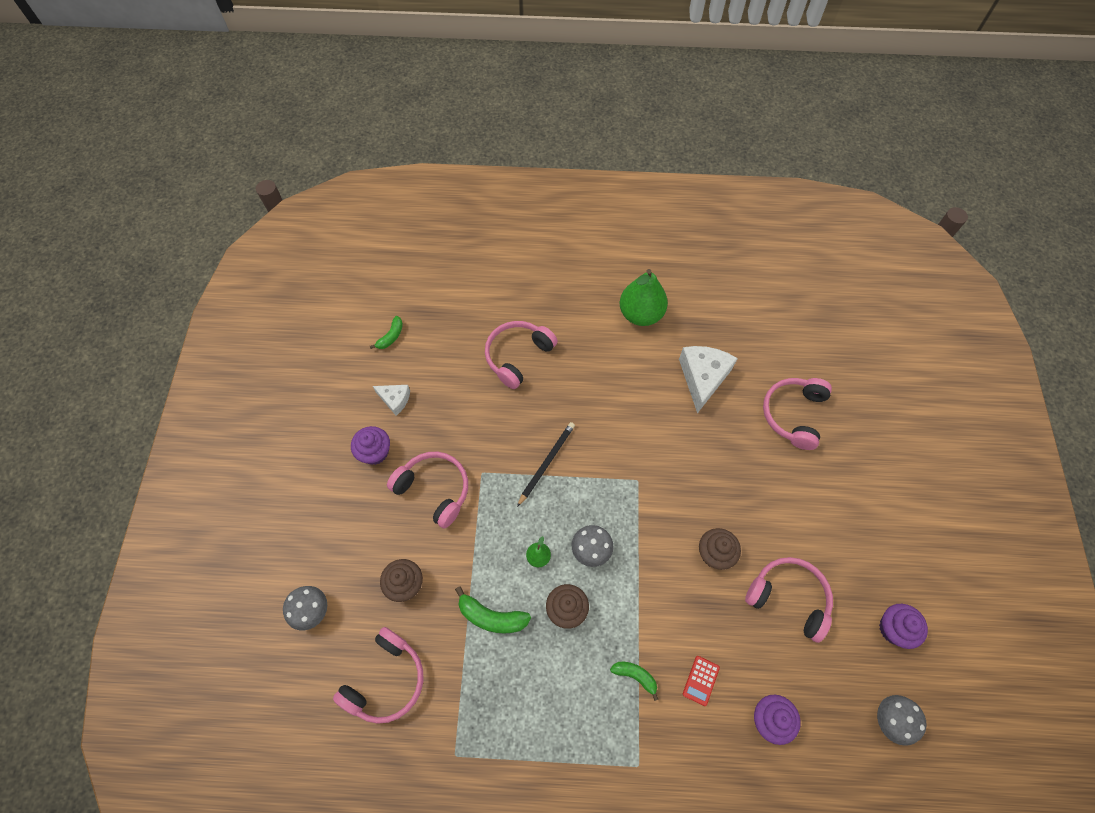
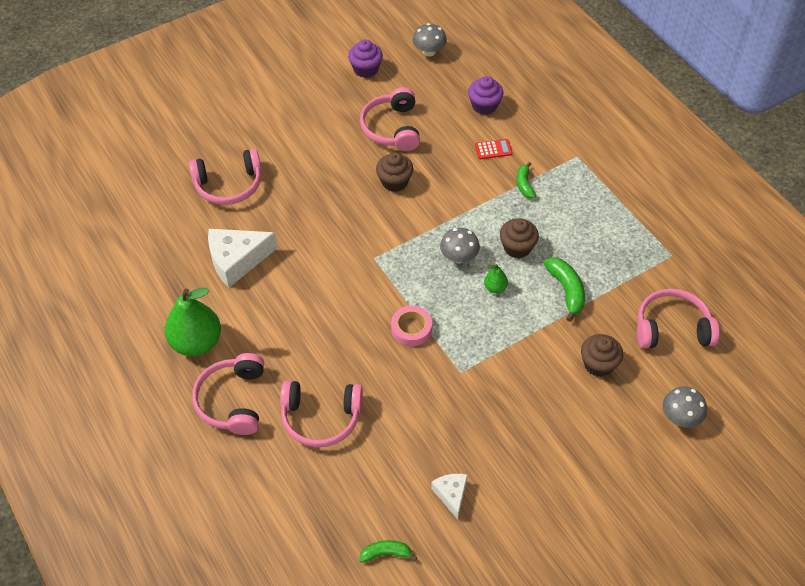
camera: 125 degrees left, 10 degrees down
(375, 452) = (515, 472): purple cupcake -> none
(434, 490) = (506, 398): pink headphones -> pink headphones (232, 400)
(546, 463) = (411, 329): black pencil -> pink tape

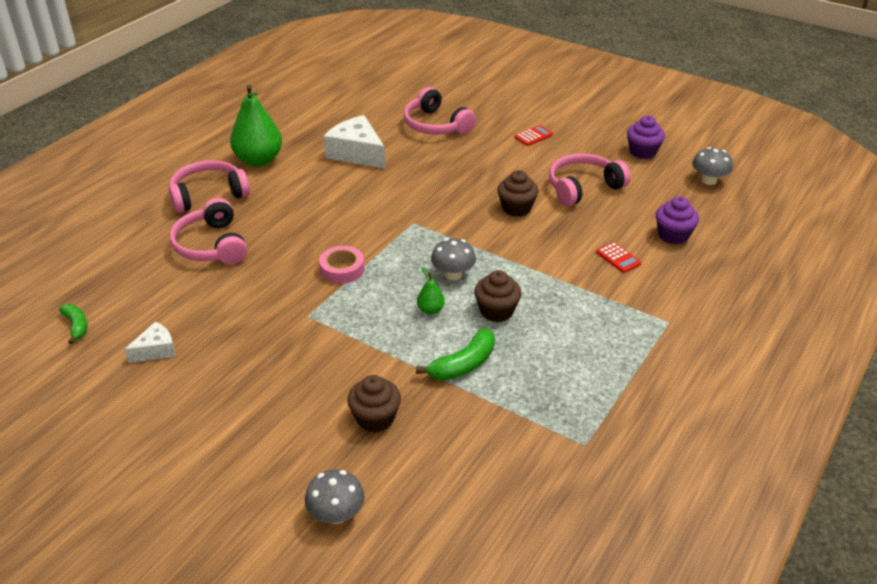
camera: 65 degrees right, 15 degrees down
(295, 126) = (533, 136): none -> red calculator
(524, 185) = (589, 293): green banana -> none
(672, 328) = (469, 472): pink headphones -> none

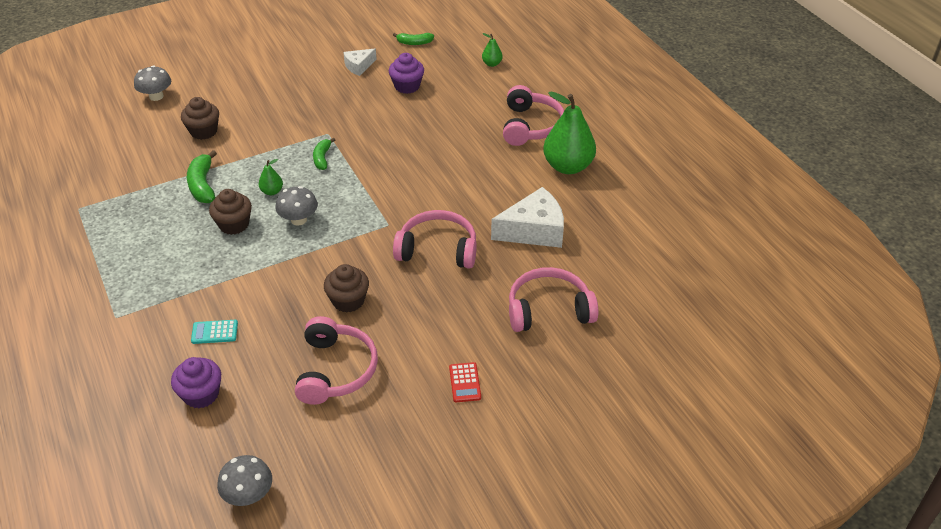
camera: 120 degrees right, 5 degrees up
(101, 252) = (492, 64): none -> green pear
(156, 350) = (359, 66): white cheese -> white cheese turned 60 degrees clockwise
(211, 245) = (455, 111): pink headphones -> pink headphones (438, 249)
(342, 269) = (364, 165): pink tape -> none
(353, 300) = (322, 158): none -> green banana
(618, 258) = (214, 332): red calculator -> turquoise calculator
(642, 152) = (353, 468): purple cupcake -> purple cupcake (407, 86)

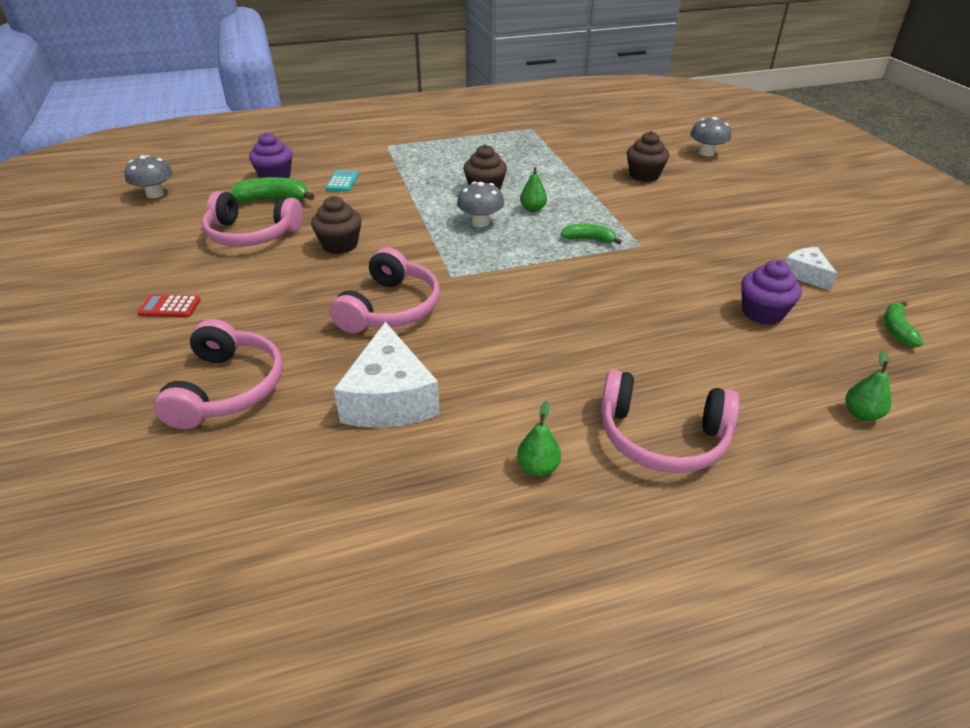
camera: 100 degrees right, 5 degrees down
(202, 185) = (551, 175): green banana -> green banana (273, 200)
(568, 166) = (538, 467): green pear -> green pear, size x0.45

